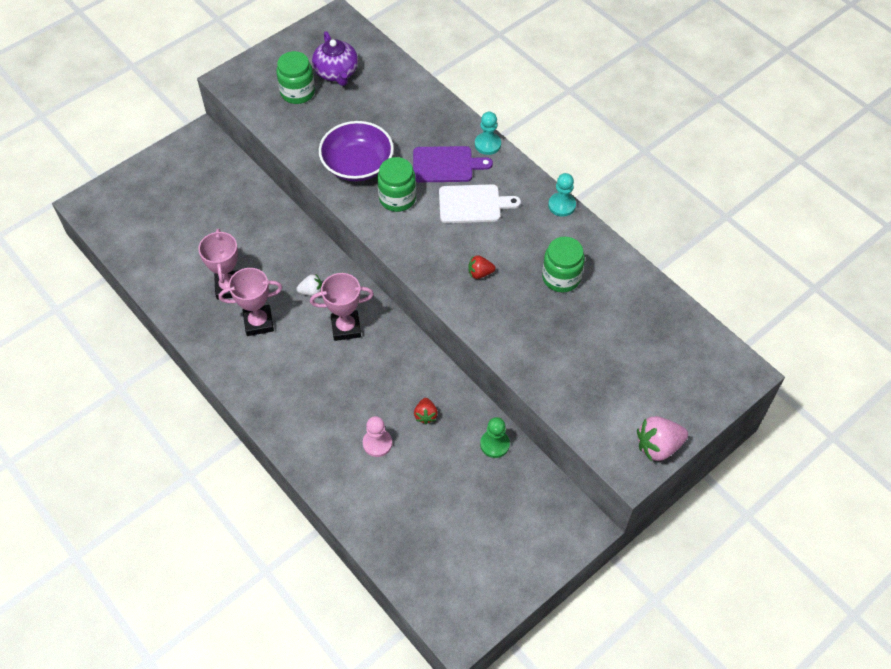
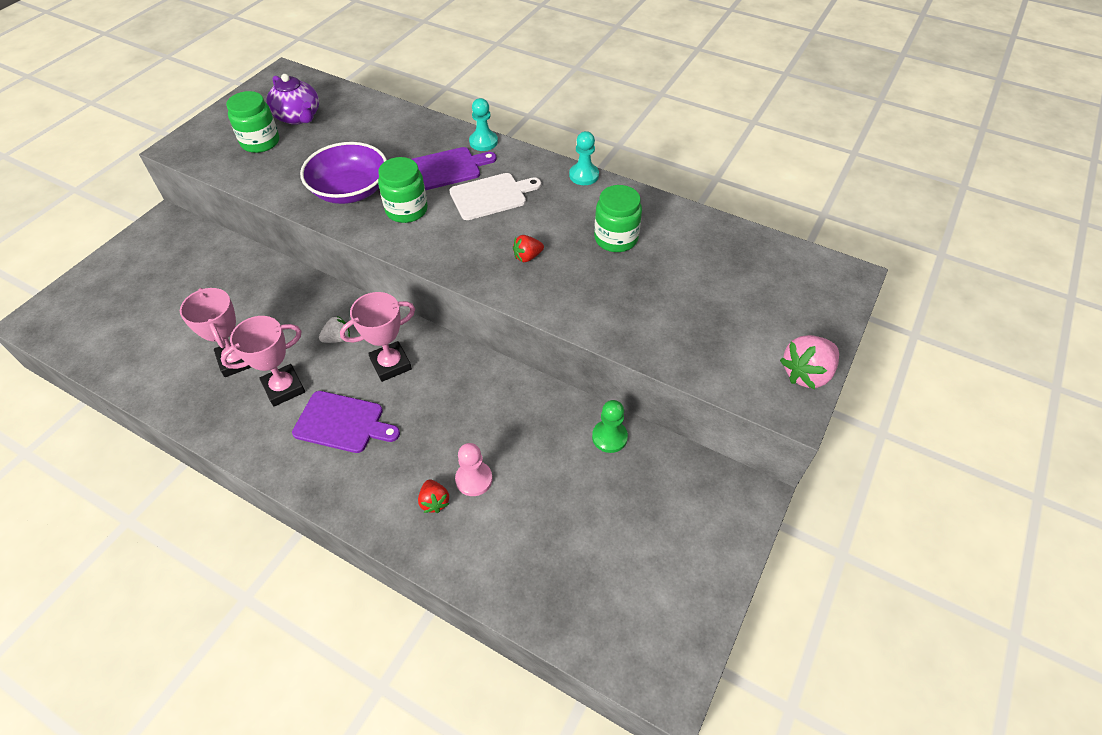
camera: 20 degrees left, 5 degrees down
(294, 366) = (342, 423): none -> purple cutting board
(425, 415) = (518, 430): red strawberry -> red strawberry (434, 501)

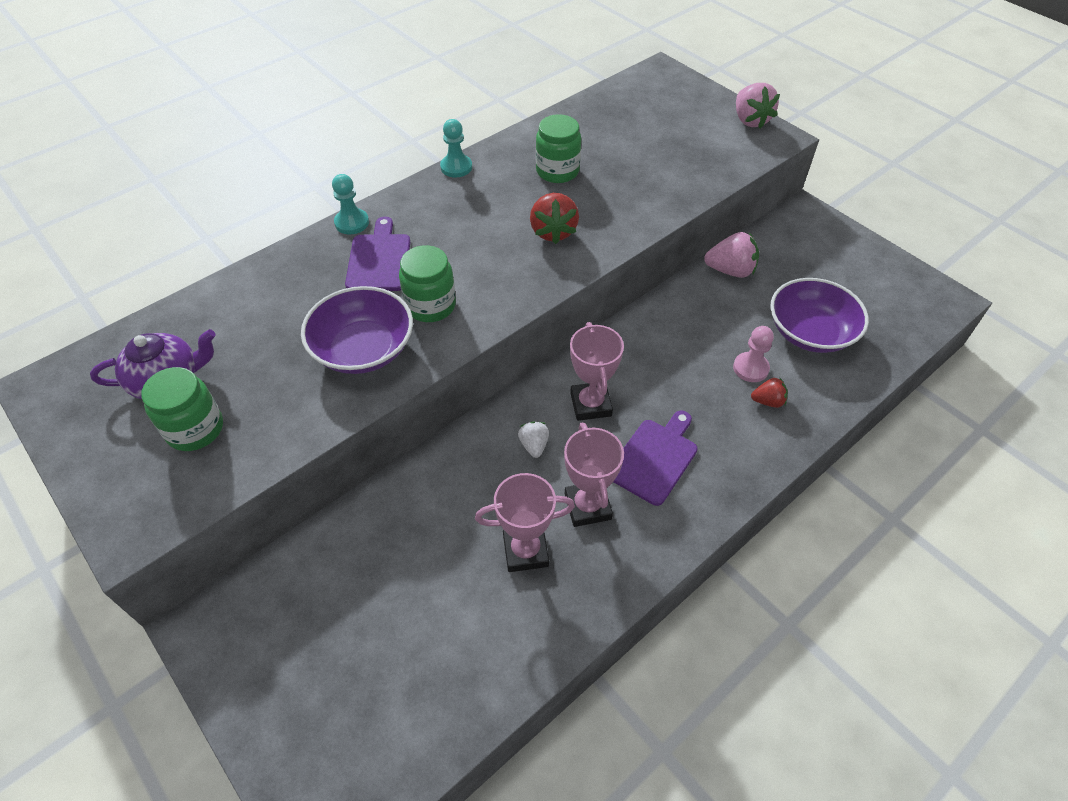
camera: 70 degrees left, 0 degrees up
(491, 196) = (447, 236): white cutting board -> none
(527, 257) = (553, 232): red strawberry -> red strawberry, size x1.71
(546, 528) = (810, 332): none -> purple bowl
(609, 437) = (730, 270): green pawn -> pink strawberry

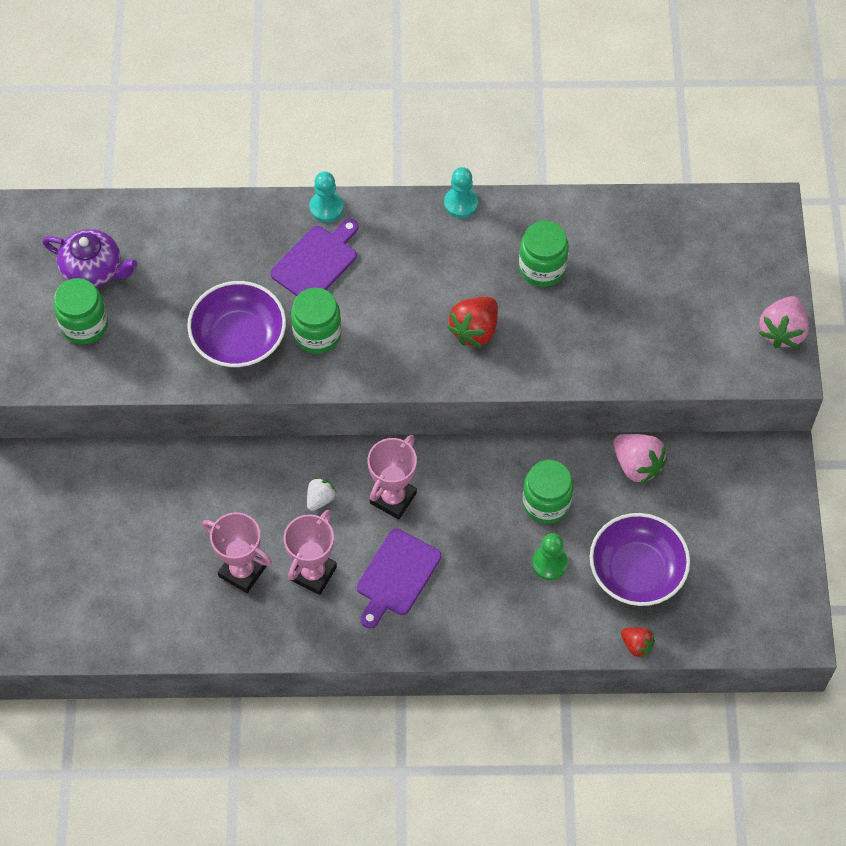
camera: 40 degrees right, 10 degrees up
(655, 458) = (396, 576): purple cutting board -> purple cutting board turned 135 degrees clockwise
(702, 332) = (546, 503): none -> green jar
(750, 368) = (549, 563): pink pawn -> green pawn
(768, 401) = (531, 599): red strawberry -> red strawberry (636, 645)

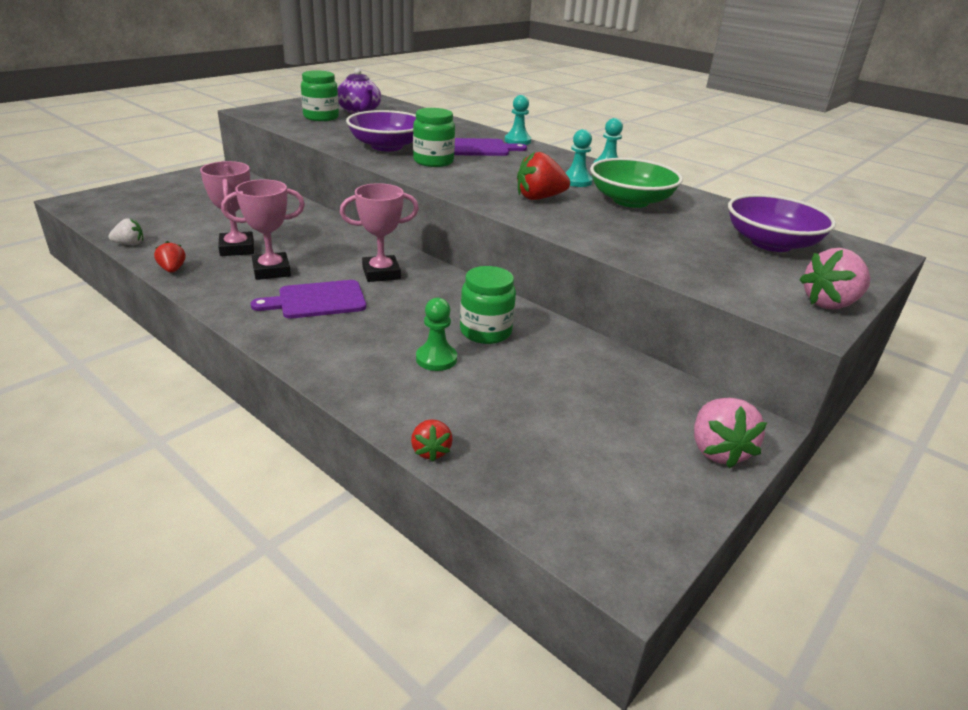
camera: 40 degrees right, 30 degrees down
(243, 643) = (172, 270): none -> red strawberry
(320, 499) = (337, 251): white strawberry -> white strawberry (129, 244)
(468, 264) = (576, 181): none -> turquoise pawn
(542, 268) = (630, 201): green jar -> green bowl
(636, 571) = (505, 407): purple bowl -> purple bowl (771, 243)
(637, 465) = (594, 355): pink strawberry -> pink strawberry (717, 450)

